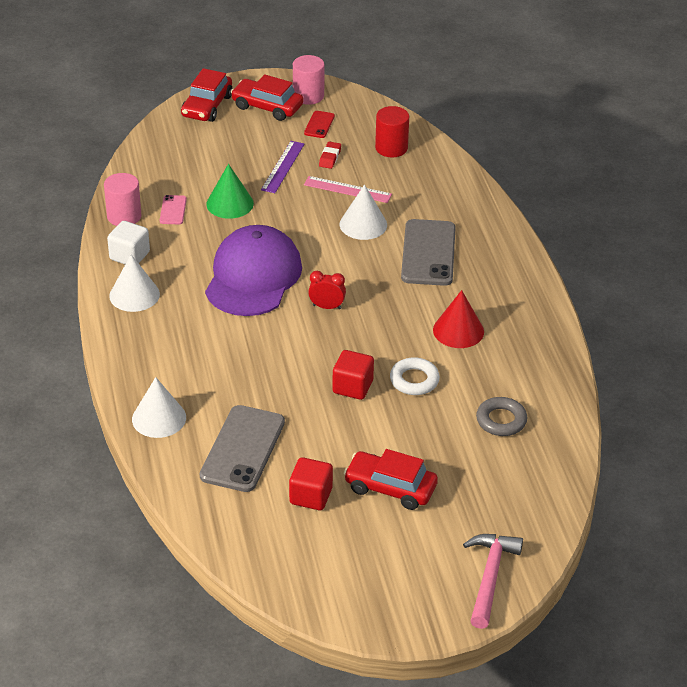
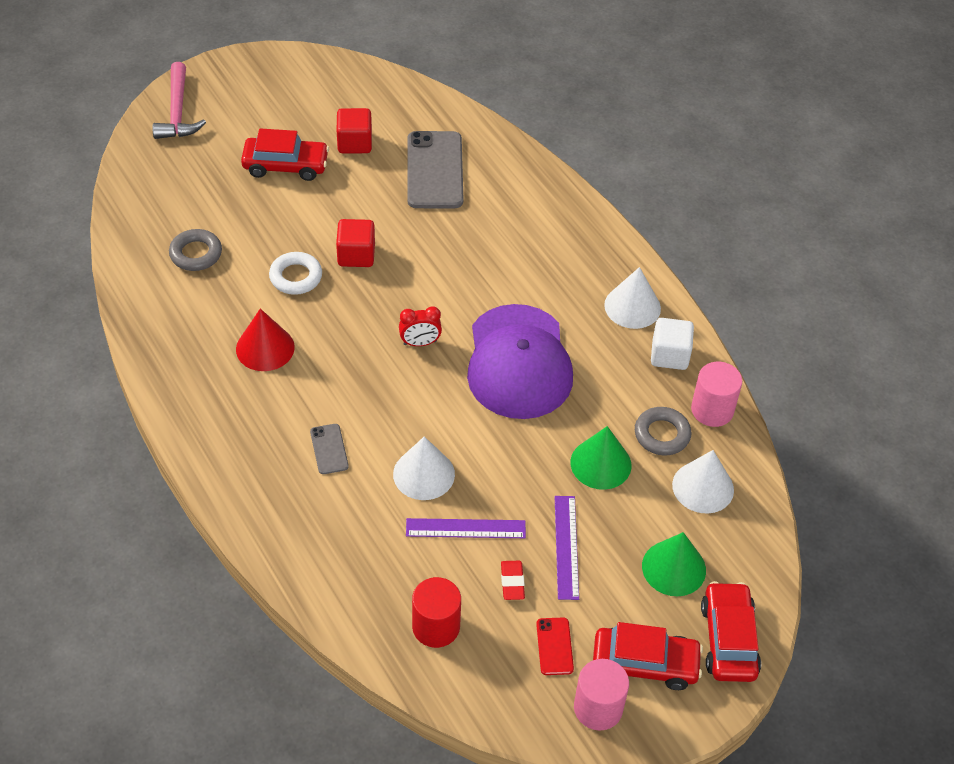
camera: 160 degrees right, 10 degrees up
(159, 418) = (527, 181): white cone -> white cone (703, 487)
(173, 210) = (662, 434): pink phone -> grey ring
(217, 143) = (674, 568): none -> green cone
(347, 189) = (465, 529): pink ruler -> purple ruler
(428, 253) = (329, 449): grey phone -> grey phone, size x0.47

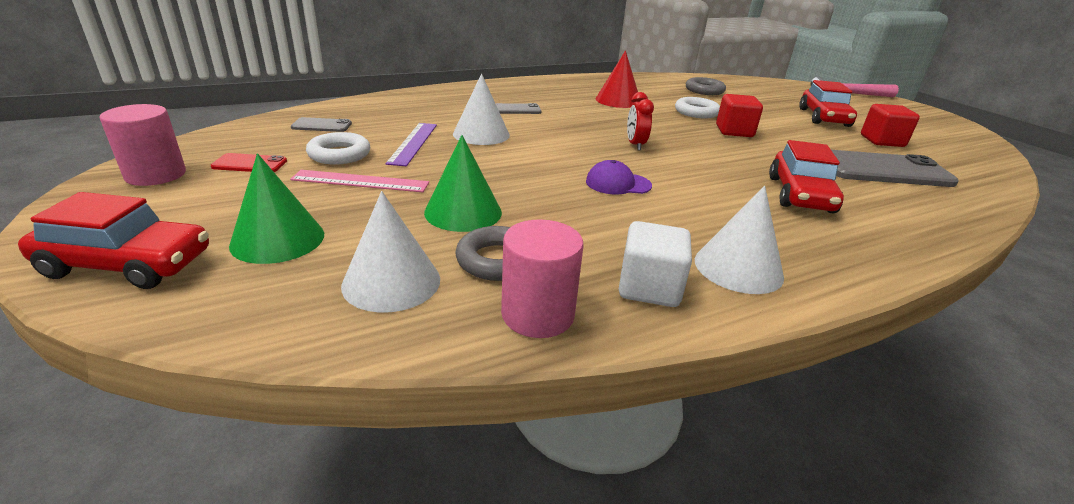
camera: 95 degrees right, 20 degrees down
(436, 627) = (322, 125): red cylinder -> grey phone
(512, 582) = (339, 154): red eraser -> white ring
(518, 362) = (618, 184): purple cap -> purple cap, size x0.40
(566, 547) = (360, 181): purple ruler -> pink ruler
(645, 664) = (171, 204): red car -> red car (800, 194)

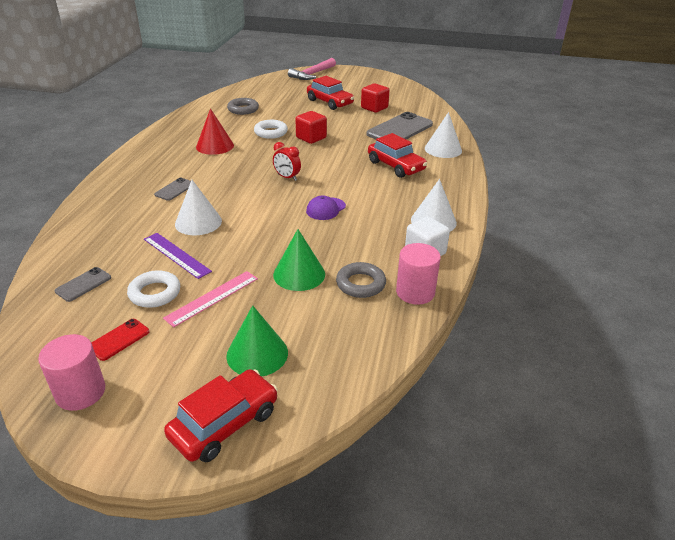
camera: 50 degrees left, 5 degrees up
(391, 282) = (347, 325): white cone -> white cone (443, 149)

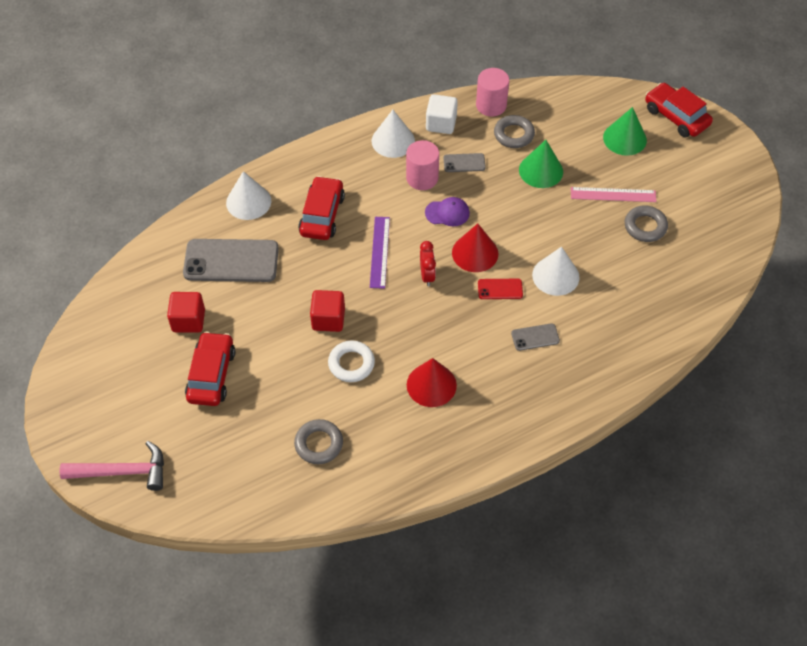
camera: 130 degrees left, 20 degrees up
(80, 392) = (735, 186): pink cylinder -> pink cylinder (422, 178)
(83, 284) = (686, 271): grey phone -> grey phone (464, 163)
(119, 339) = (692, 206): red phone -> red phone (500, 289)
(155, 293) = (645, 226): white ring -> grey ring
(176, 255) = (602, 251): purple ruler -> purple ruler (380, 252)
(224, 424) = (676, 117): red car -> red car turned 45 degrees clockwise
(274, 202) = (475, 253): none -> red cone

